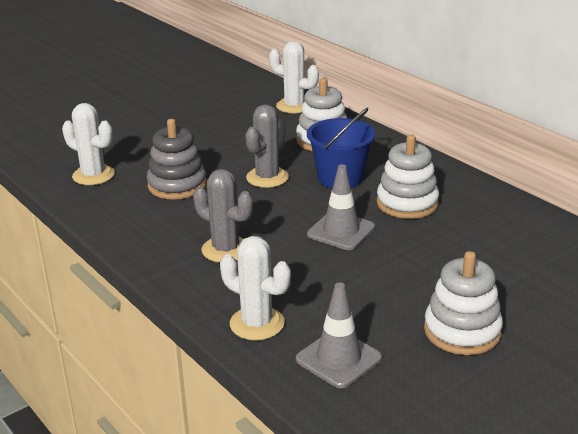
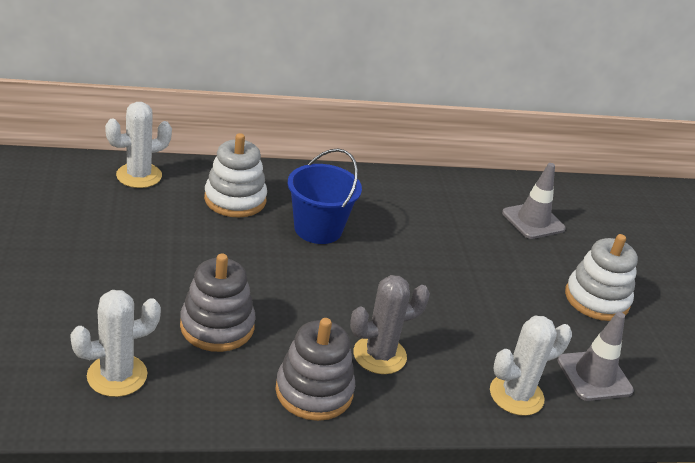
camera: 65 degrees left, 5 degrees up
(155, 239) = (314, 391): none -> grey stacking toy
(267, 177) = (269, 265): grey cactus -> none
(341, 231) = (410, 277): grey traffic cone -> grey traffic cone (533, 221)
(407, 203) = (398, 222): white stacking toy -> none

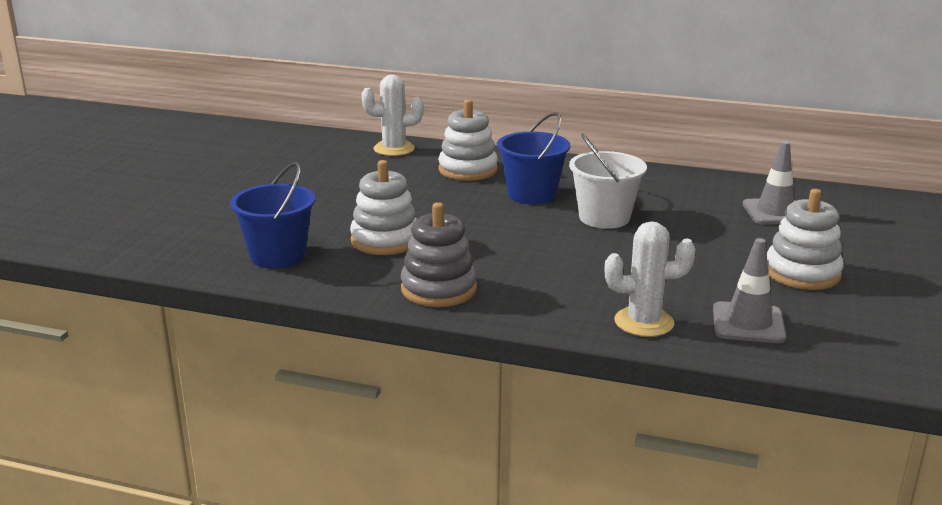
camera: 30 degrees right, 10 degrees down
(117, 375) = (278, 256): white cactus -> blue bucket
(217, 326) = (385, 240): grey stacking toy -> white stacking toy
(379, 355) = (522, 277): grey cactus -> none
(401, 252) = (604, 218): none -> white bucket

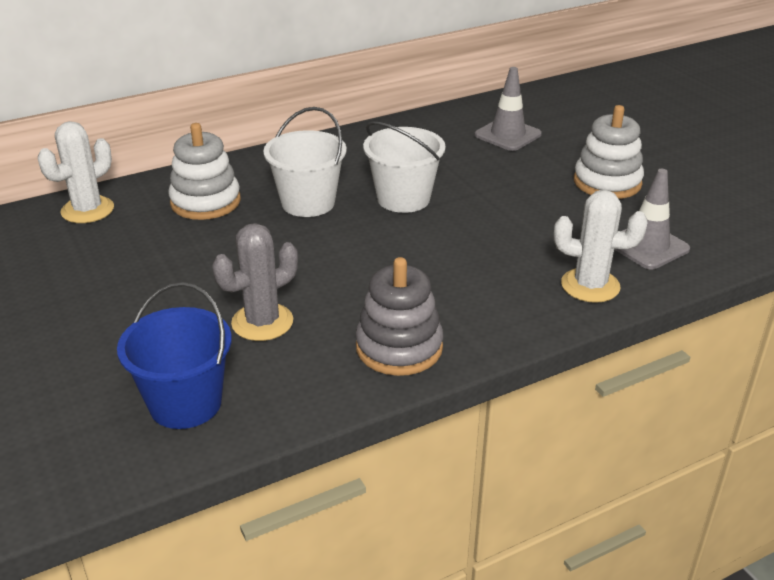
camera: 45 degrees left, 10 degrees up
(385, 240) = (262, 322): white stacking toy -> grey cactus
(532, 194) = (308, 203): blue bucket -> white bucket
(644, 322) = (590, 285): white cactus -> white cactus turned 60 degrees clockwise

